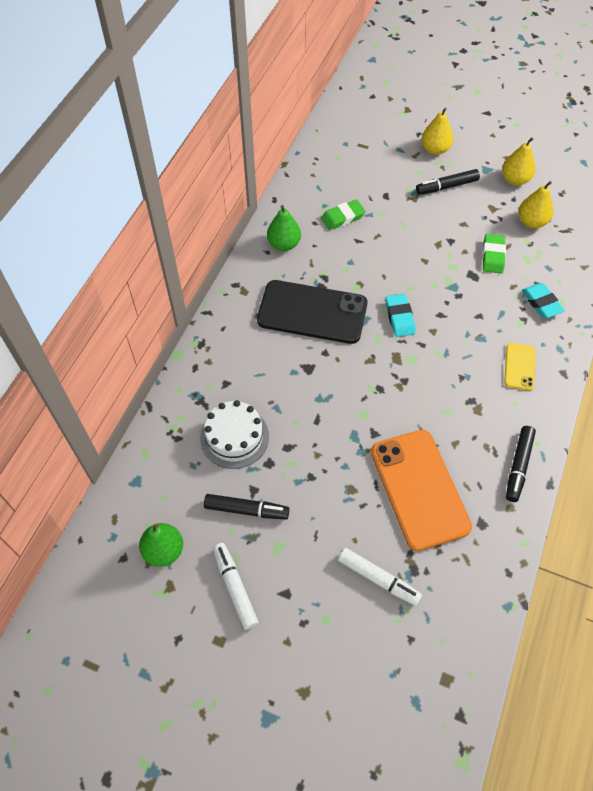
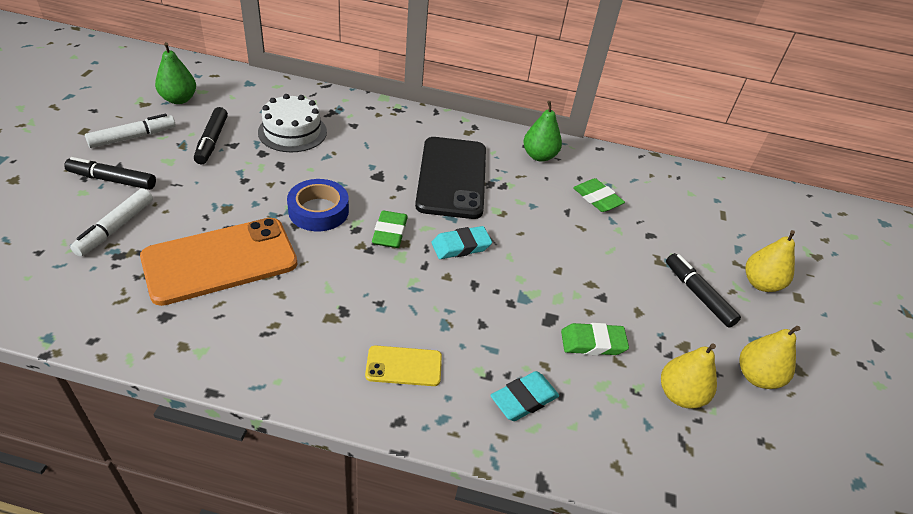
camera: 75 degrees right, 15 degrees down
(356, 416) = (318, 211): none -> blue tape
(384, 364) = (390, 233): none -> green eraser
(518, 466) = (243, 357): black marker -> black marker (112, 180)

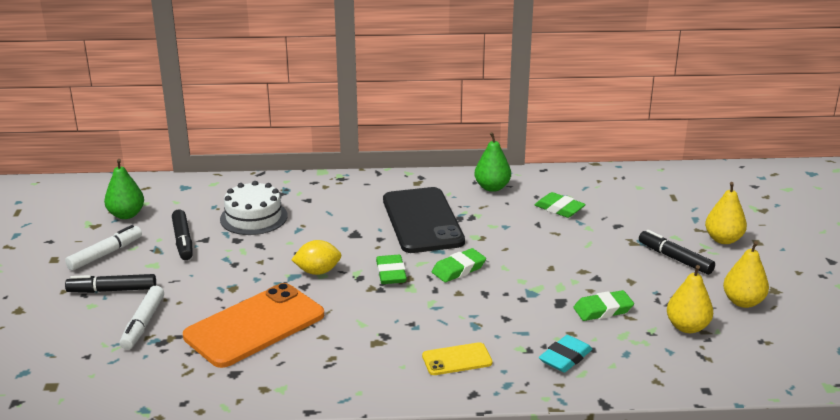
camera: 10 degrees left, 15 degrees down
(318, 211) = (317, 271): blue tape -> yellow lemon
(461, 246) = (458, 269): turquoise eraser -> green eraser

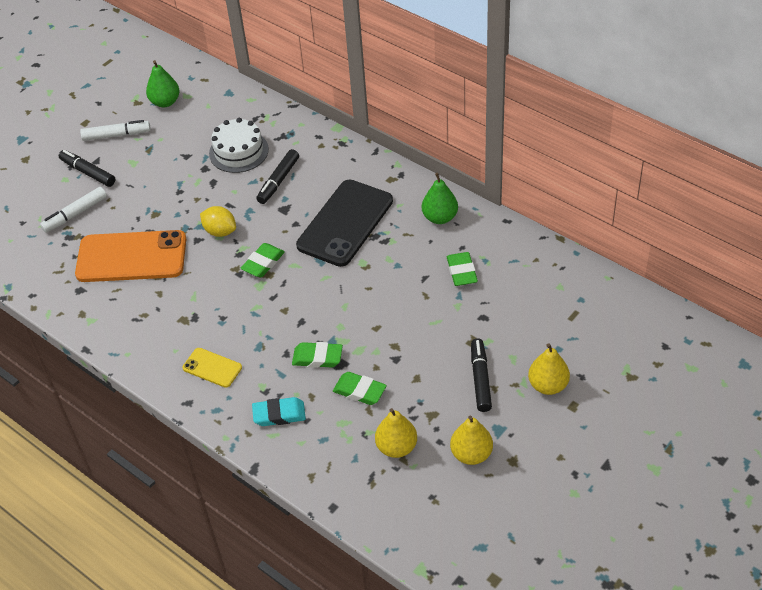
camera: 45 degrees right, 20 degrees up
(183, 241) = (172, 149): black marker -> black marker (278, 181)
(458, 269) = (311, 287): green eraser -> green eraser (317, 358)

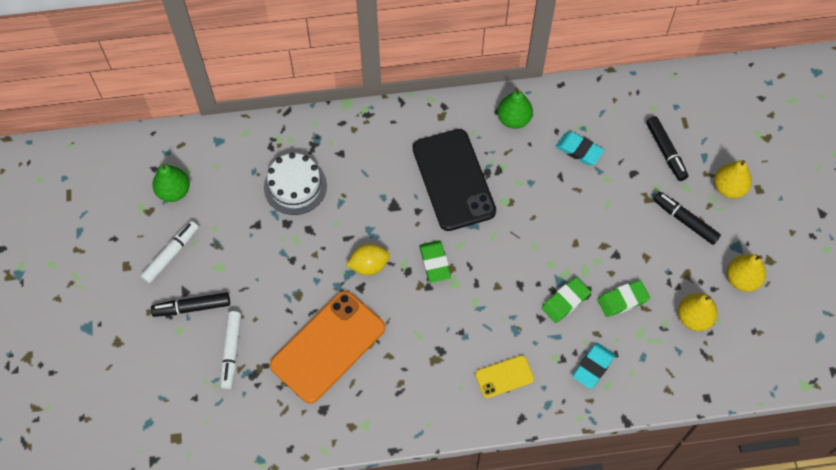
camera: 50 degrees left, 15 degrees up
(278, 181) = (360, 186): black marker -> black marker (665, 151)
(461, 272) = (579, 150): green eraser -> turquoise eraser

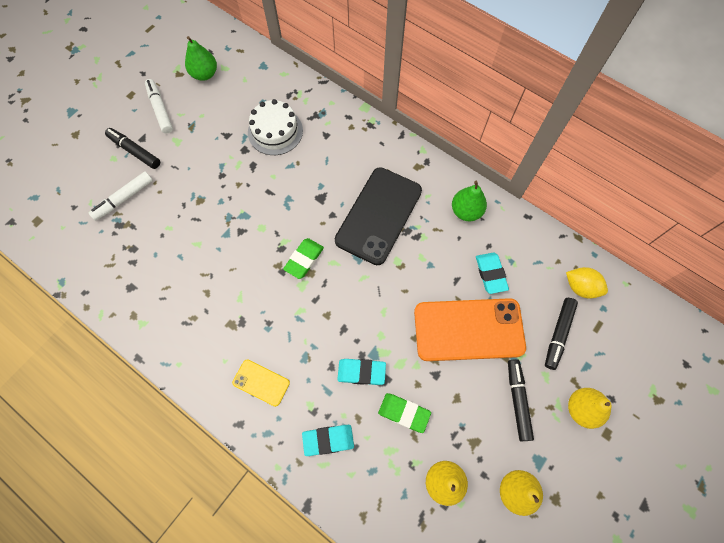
camera: 45 degrees right, 5 degrees up
(171, 254) = (160, 109): white marker -> white marker turned 105 degrees counterclockwise
(328, 346) = (179, 250): orange phone -> orange phone (468, 330)
(369, 265) = (262, 222): yellow lemon -> yellow lemon (580, 287)
(565, 301) = (361, 372): green eraser -> turquoise eraser

